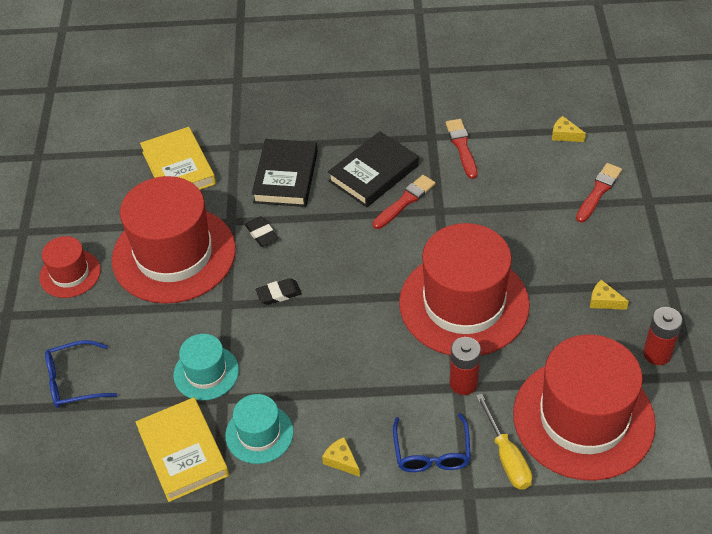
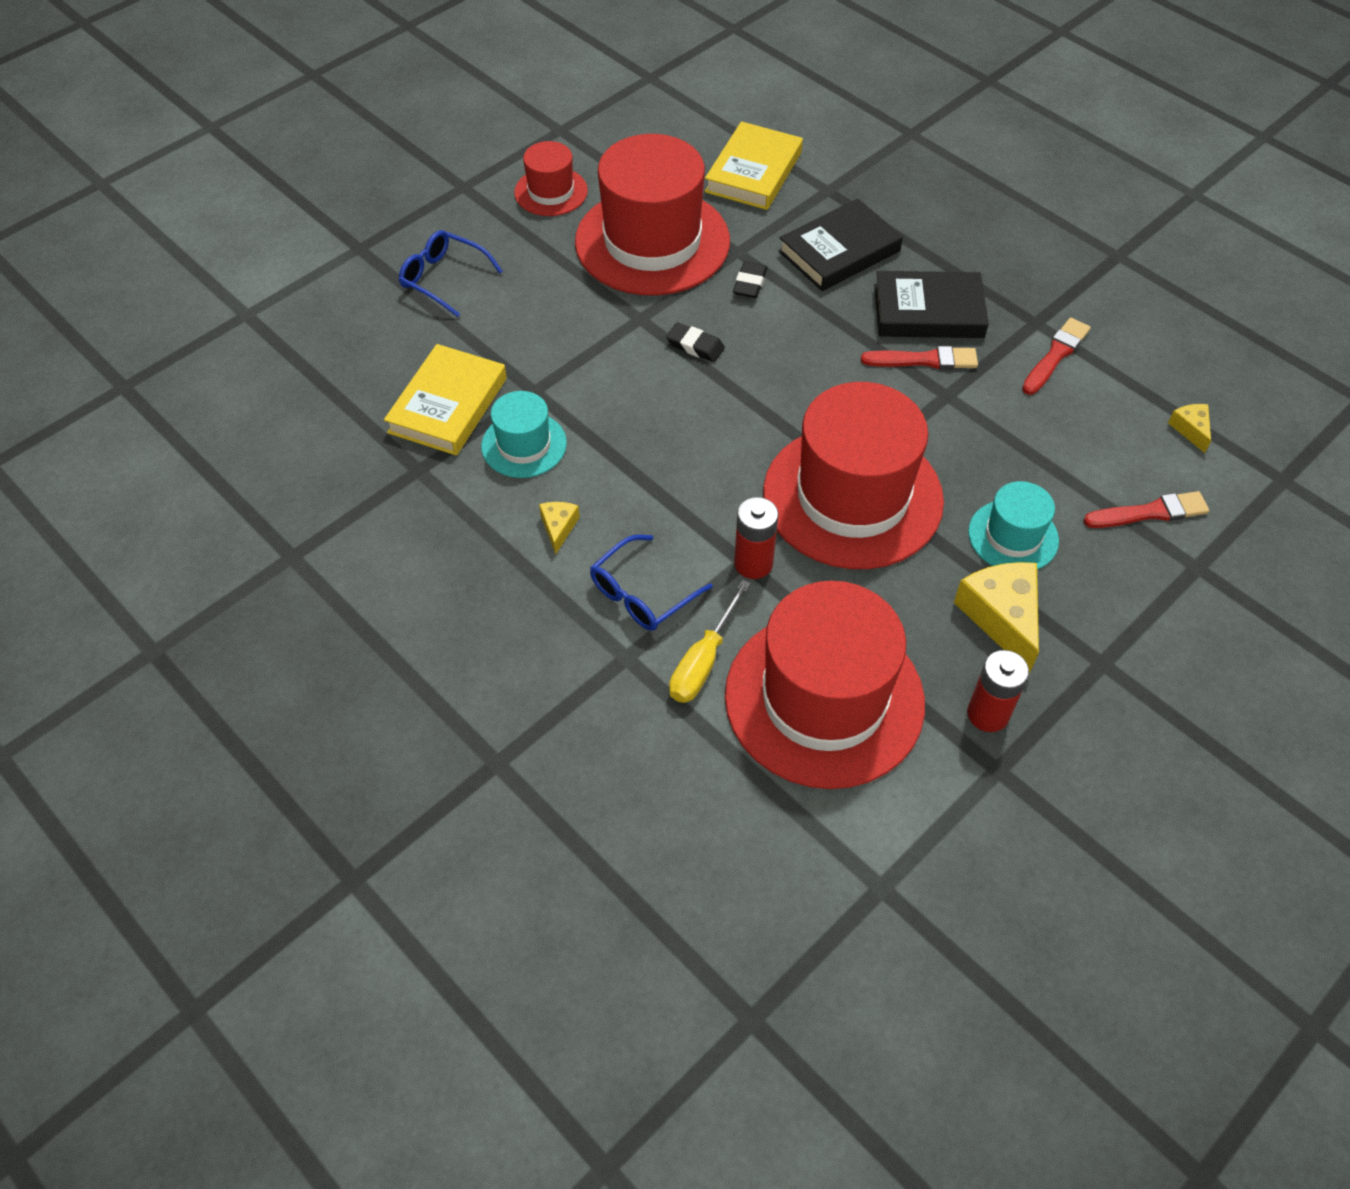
camera: 45 degrees right, 5 degrees up
(206, 372) = (549, 359): turquoise hat -> turquoise hat (1013, 536)
(604, 301) = (1002, 617): yellow cheese -> yellow cheese, size x1.96

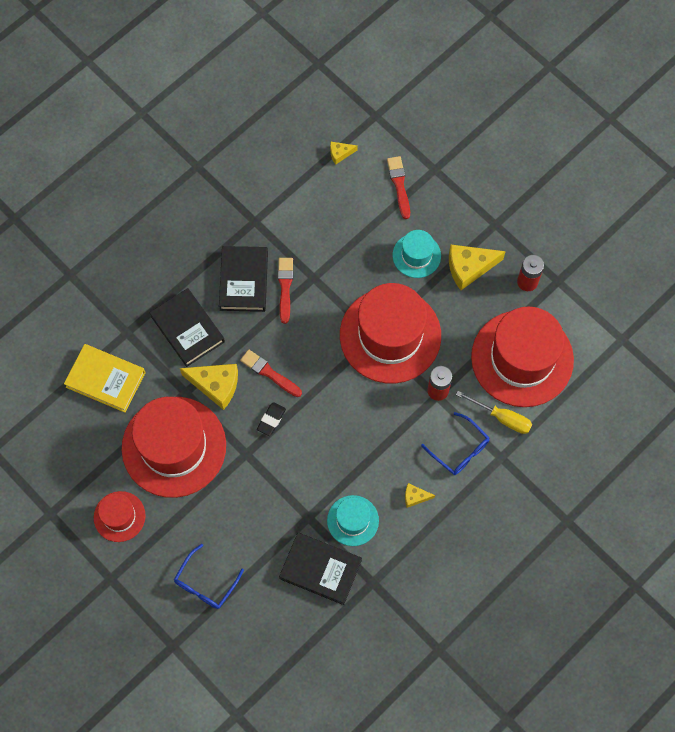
camera: 90 degrees left, 15 degrees up
(448, 405) = (320, 569): yellow book -> black book
(749, 283) = (216, 385): black eraser -> yellow cheese
(1055, 355) = (282, 214): red brush -> red brush (269, 373)

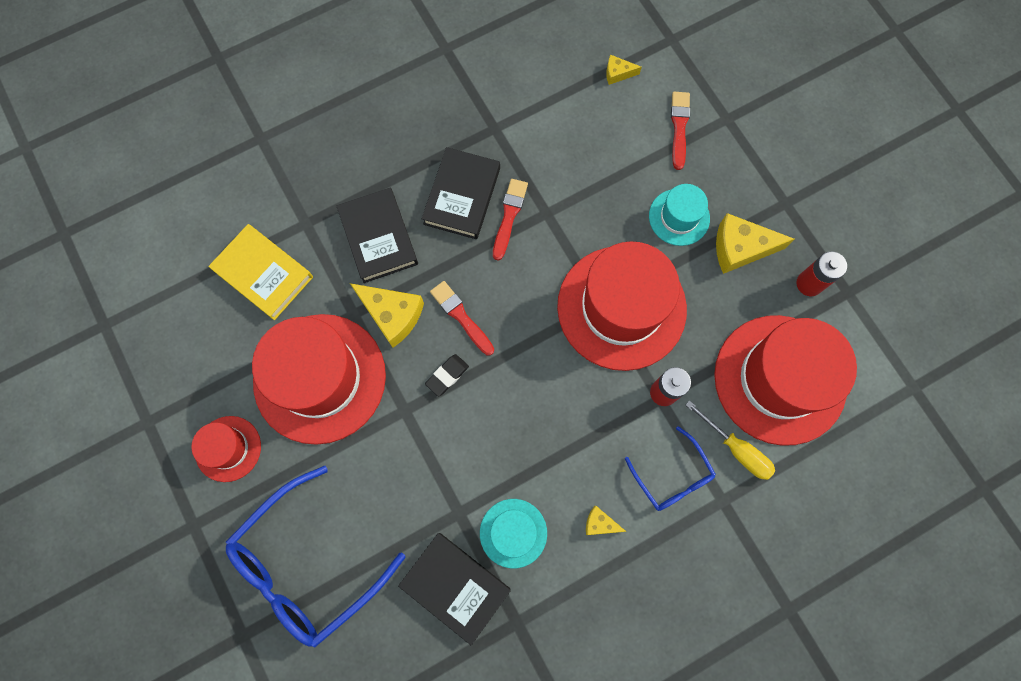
camera: 15 degrees right, 5 degrees up
(205, 583) = (307, 565): blue glasses -> blue glasses, size x1.89

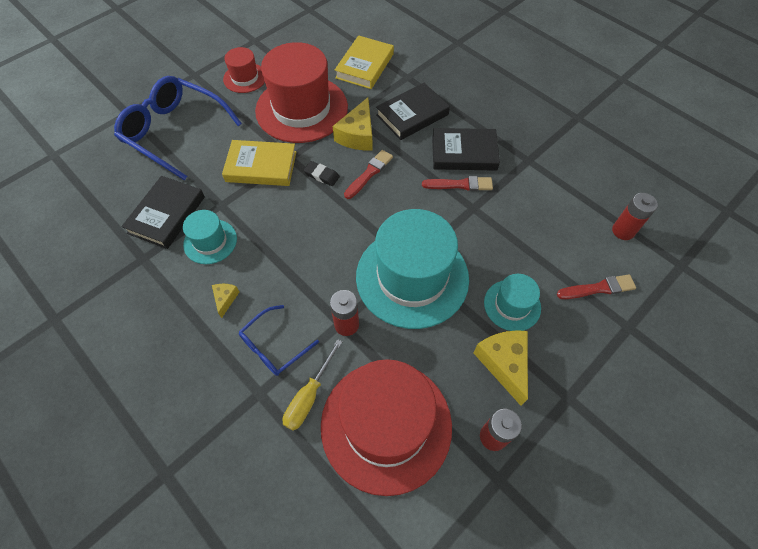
camera: 75 degrees right, 15 degrees down
(409, 451) = (261, 166): none -> yellow book
(618, 73) = (623, 231): yellow cheese -> red battery
(621, 307) = (412, 277): red hat -> turquoise hat

